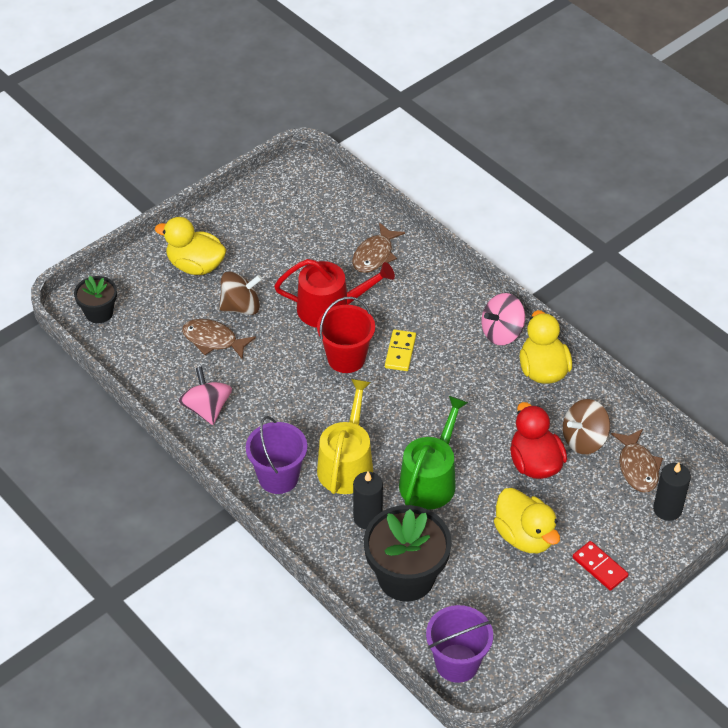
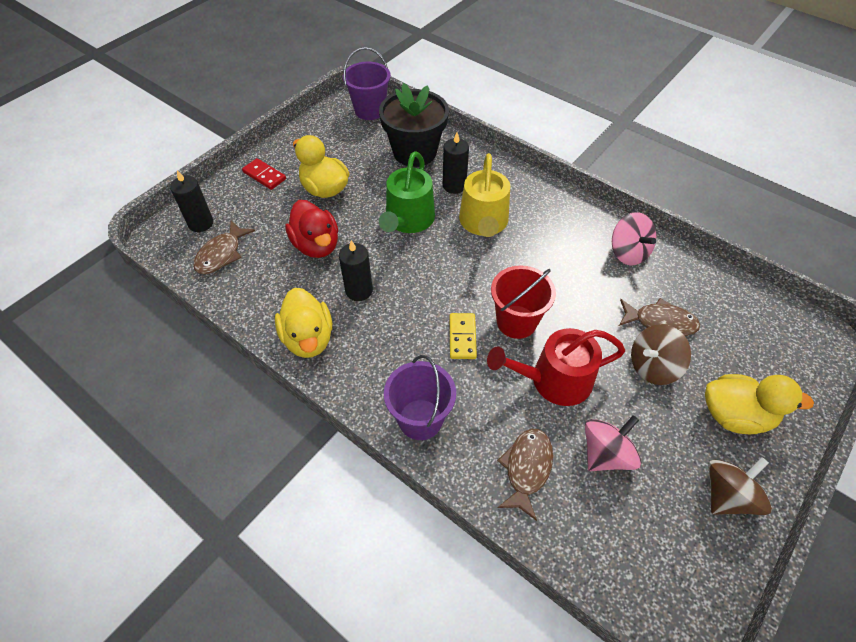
camera: 170 degrees right, 5 degrees up
(99, 313) = (796, 336): black flower pot -> none
(278, 477) = (538, 205): purple bucket -> purple bucket (420, 419)
(492, 408) = (359, 291): none -> black candle
(502, 332) = (355, 378): pink spinning top -> pink spinning top (606, 454)
(584, 440) = (269, 272): brown spinning top -> brown spinning top (727, 495)
(637, 467) = (221, 254): brown fish -> brown fish turned 135 degrees counterclockwise

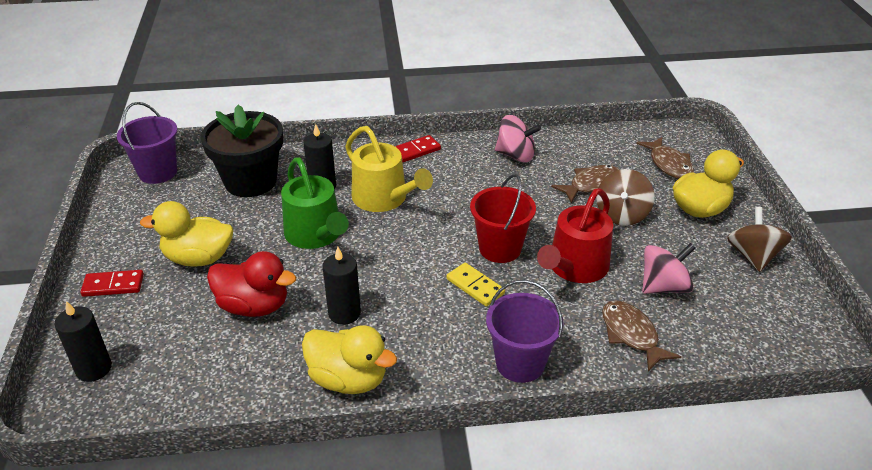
camera: 45 degrees left, 15 degrees down
(221, 254) = (159, 378): brown fish -> brown fish (669, 164)
(553, 198) = (415, 151): none -> red domino
(606, 454) = (663, 287): pink spinning top -> pink spinning top turned 60 degrees clockwise

